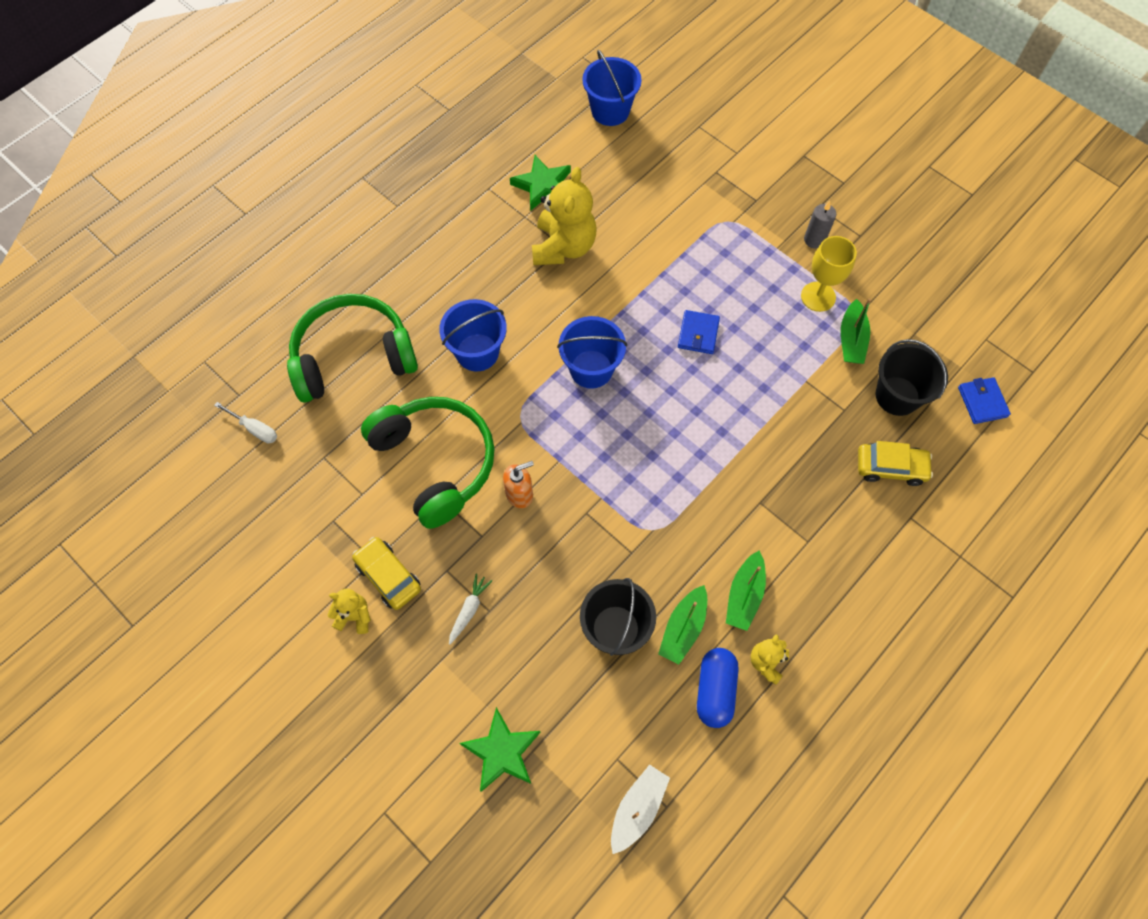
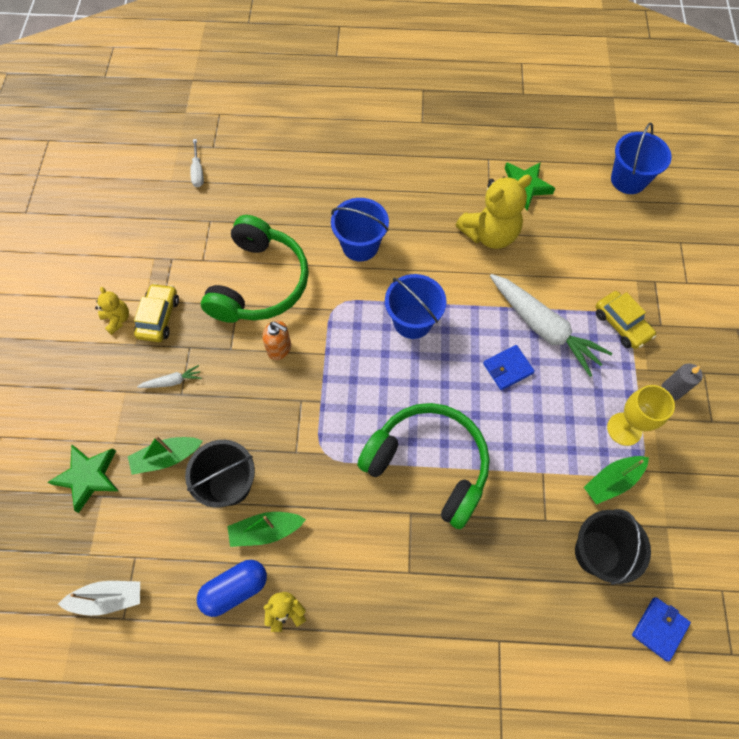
camera: 50 degrees right, 0 degrees up
(353, 356) = (292, 182): green headphones -> green headphones (429, 464)
(686, 280) = (543, 328): none -> white carrot
(744, 595) = (326, 556): green boat -> green boat (167, 457)
(890, 467) = (528, 592): yellow car -> yellow car (621, 324)

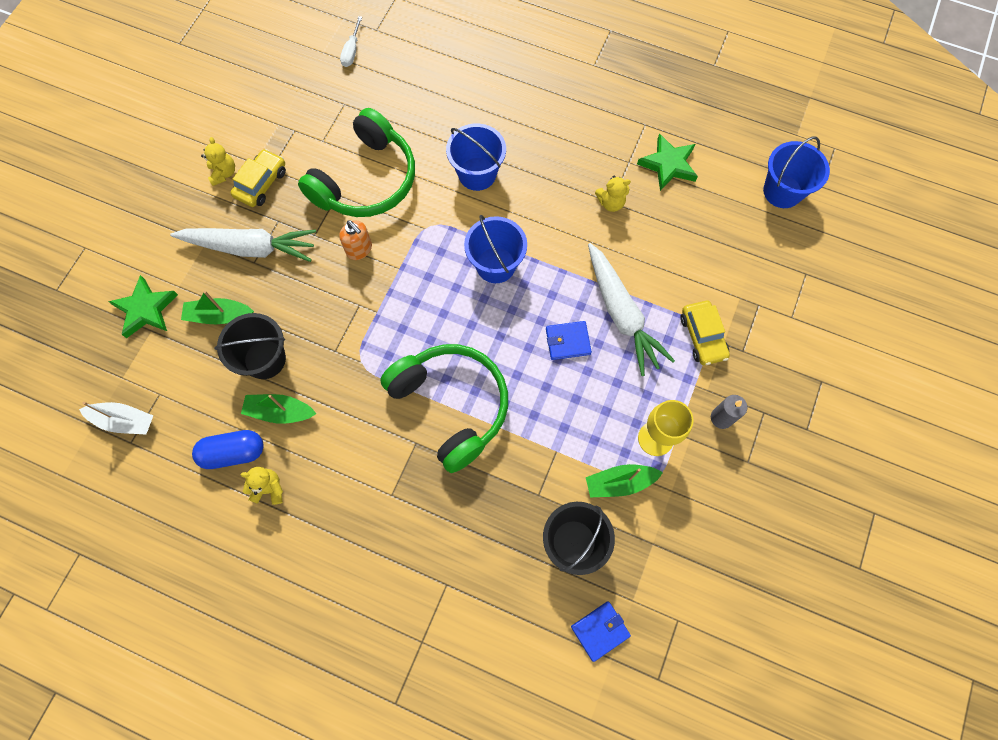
camera: 20 degrees right, 5 degrees up
(172, 381) = (250, 248): white carrot -> white carrot, size x2.32
(489, 234) = (611, 203): yellow teddy bear -> yellow teddy bear, size x0.50

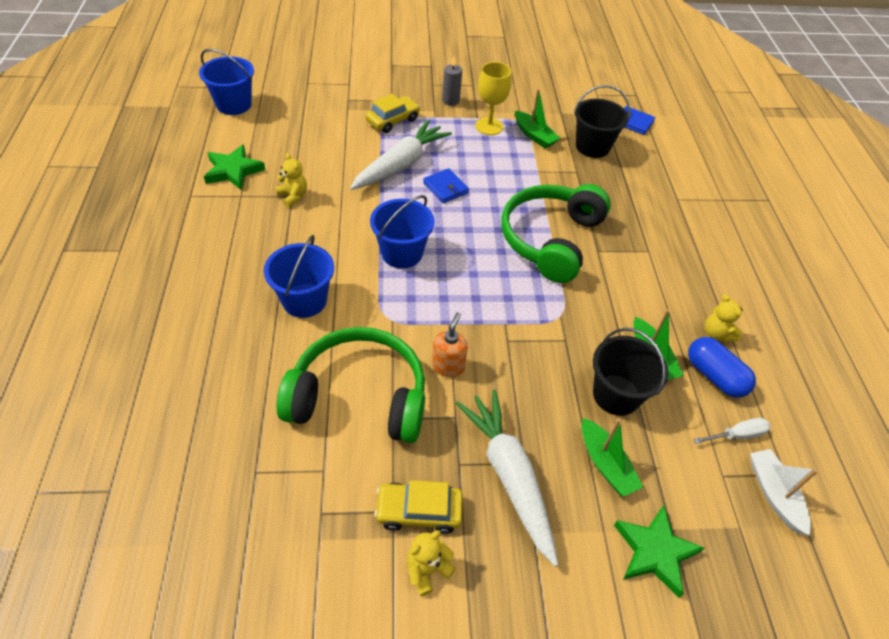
camera: 120 degrees left, 20 degrees down
(351, 51) = (159, 504): white screwdriver -> white screwdriver (737, 435)

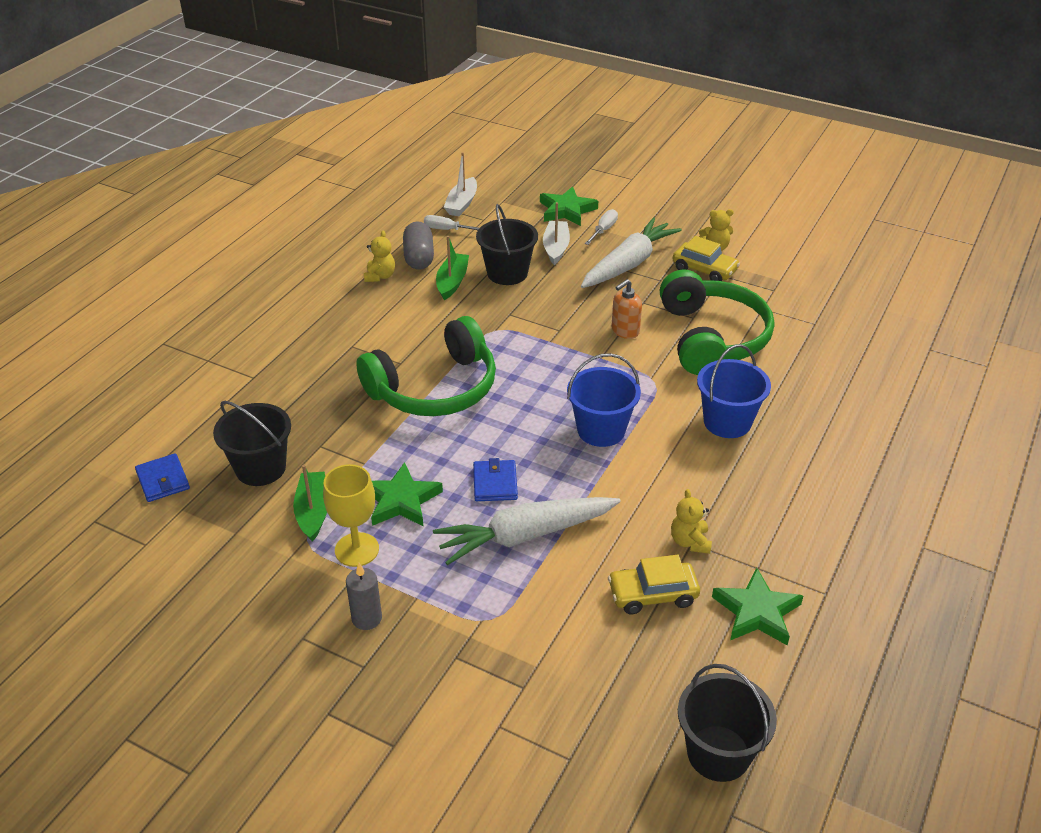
camera: 145 degrees left, 10 degrees down
(234, 105) = (718, 753): blue bucket -> black bucket
(359, 396) = (712, 337): green headphones -> green headphones turned 135 degrees counterclockwise
(392, 120) = (483, 614): yellow car -> yellow car (652, 594)
(492, 158) = (401, 500): none -> green star
(509, 476) = (628, 264): white carrot -> white carrot turned 150 degrees counterclockwise
(581, 532) = (604, 230): none -> white screwdriver
(605, 464) = (556, 248): green boat -> white boat
(714, 376) = (419, 257): blue capsule -> grey capsule

